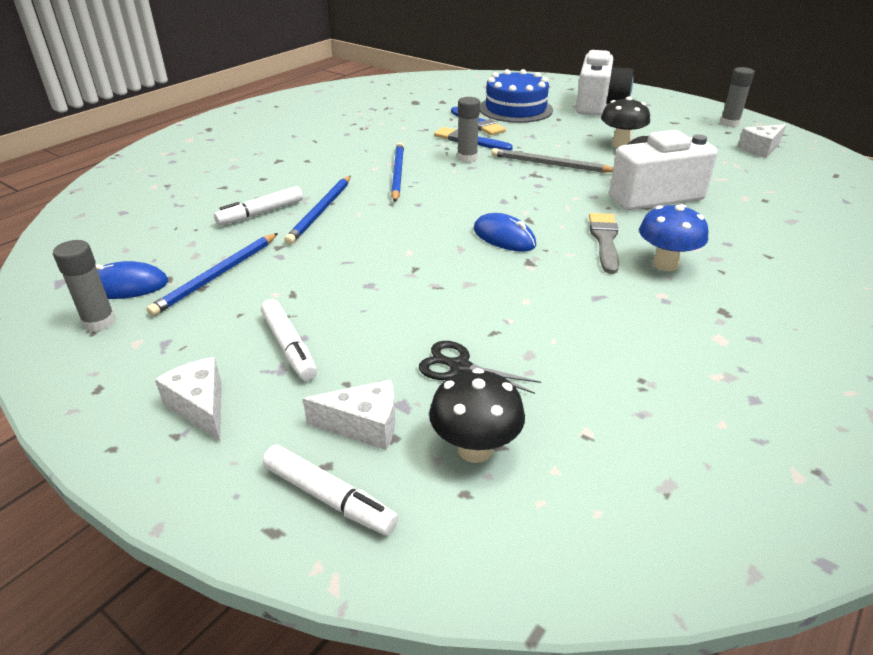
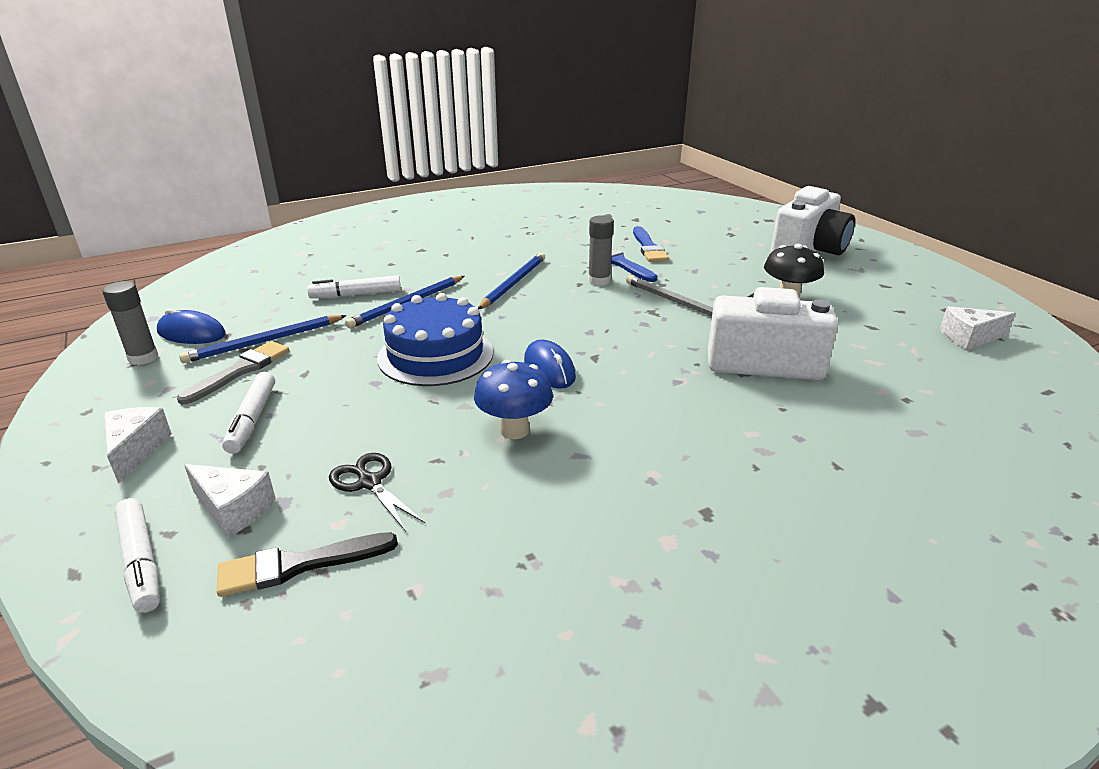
camera: 25 degrees right, 5 degrees down
(475, 449) = (298, 565): black mushroom -> black brush
(515, 109) = (706, 239): blue cake -> blue cake (435, 355)
(604, 240) = (653, 397): grey brush -> grey brush (240, 370)
(665, 264) = (694, 441): blue mushroom -> blue mushroom (514, 430)
(729, 123) = (959, 299): grey glue stick -> none

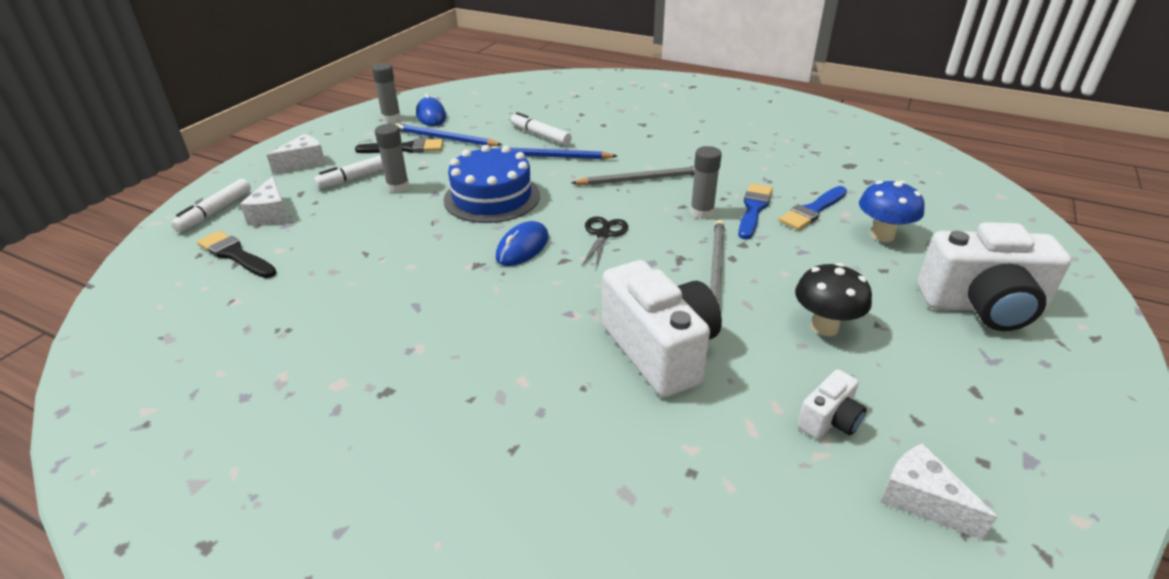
camera: 55 degrees right, 5 degrees up
(240, 370) = (405, 148): grey brush -> black brush
(323, 400) = (398, 187): none -> grey glue stick
(369, 482) = (324, 241): black scissors -> black scissors (603, 234)
(513, 283) = (640, 179): blue pencil -> grey pencil
(514, 430) = (424, 267): blue mushroom -> blue mushroom (882, 235)
(883, 334) = (829, 420): none -> white camera

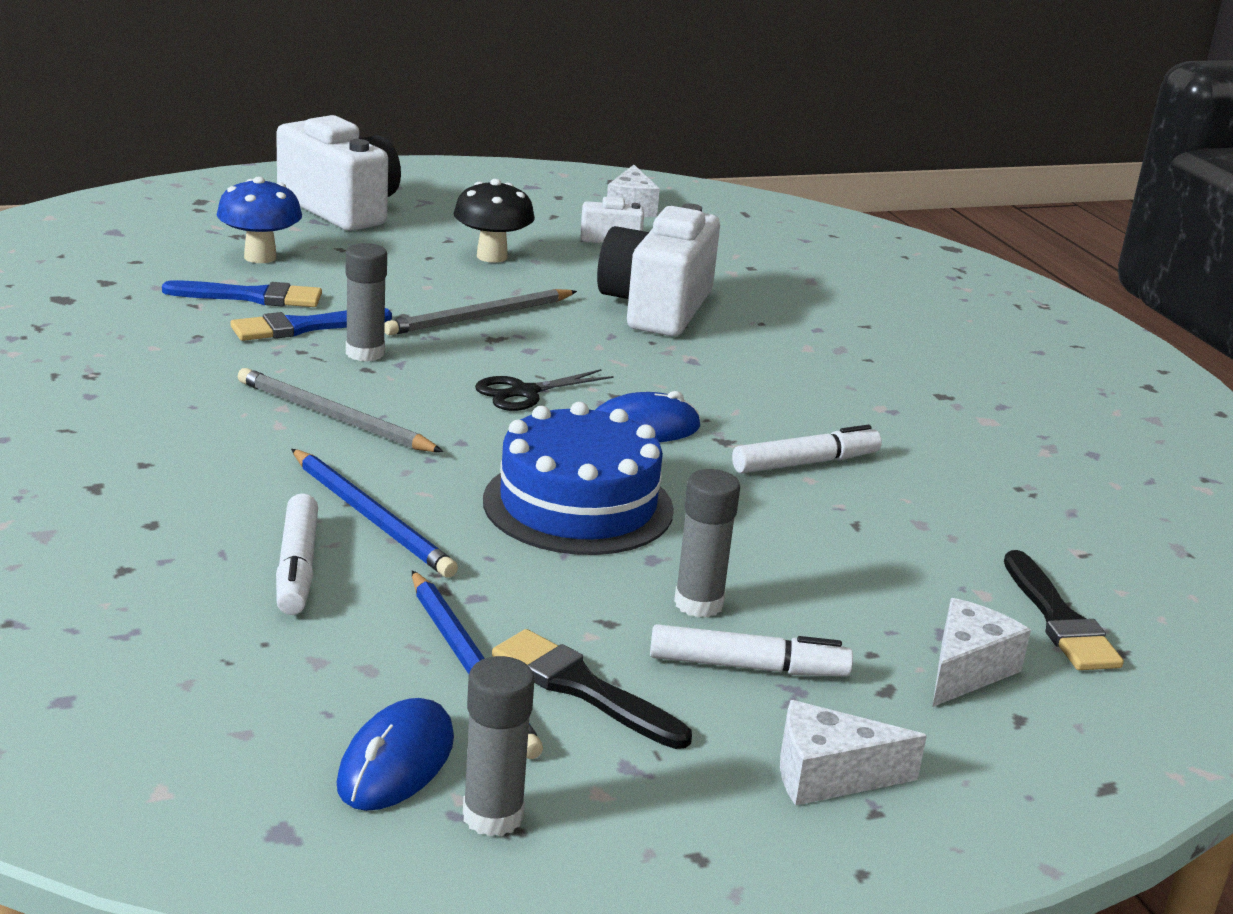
camera: 140 degrees left, 10 degrees down
(215, 212) = (1076, 734): white marker -> white marker (805, 463)

